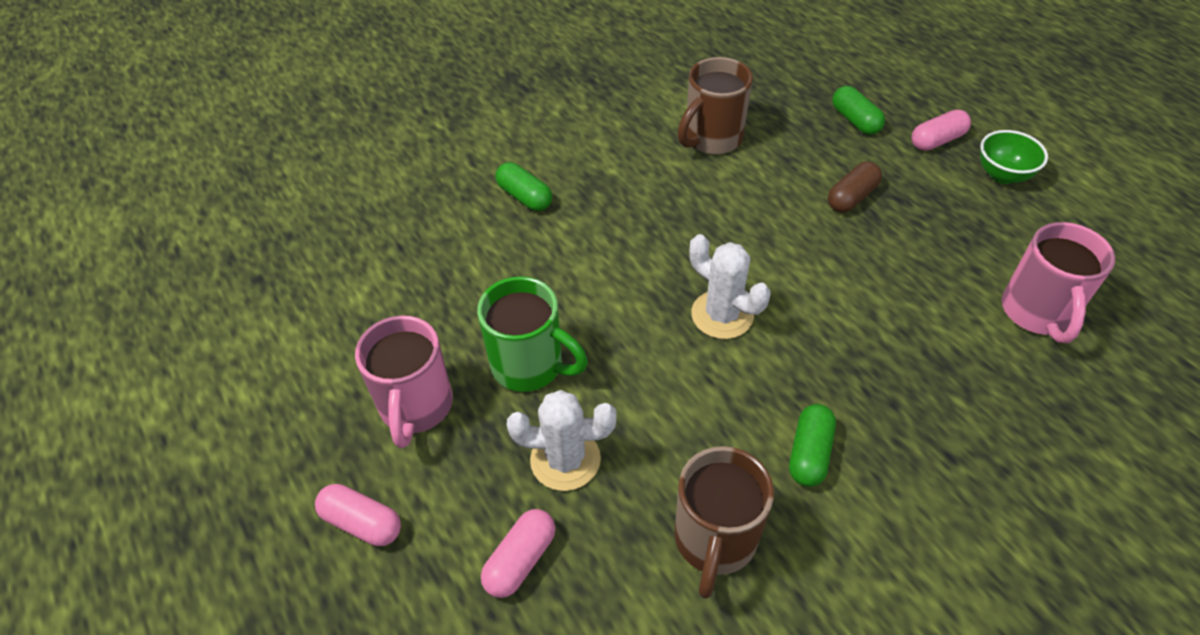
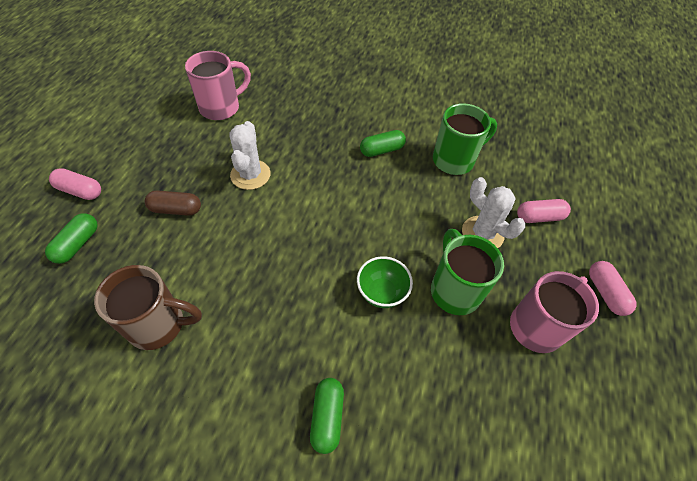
camera: 135 degrees left, 5 degrees up
(714, 541) = (454, 160): brown mug -> green mug
(722, 315) = (332, 222): white cactus -> white cactus (250, 175)
(1002, 175) = (103, 150): green bowl -> green bowl (381, 293)

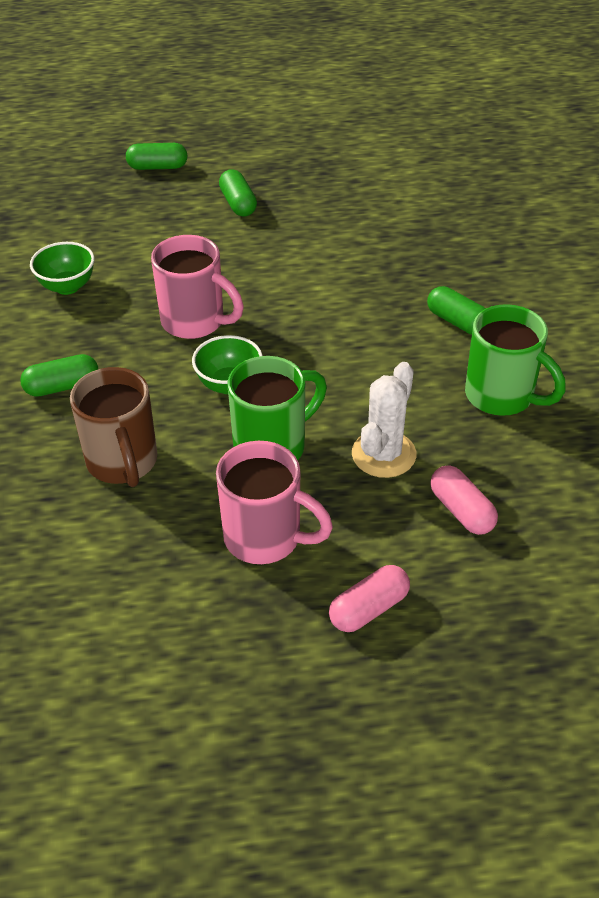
camera: 70 degrees right, 10 degrees down
(80, 191) = (218, 140): pink capsule -> none
(158, 325) = (102, 247): brown mug -> brown mug (123, 463)
(176, 209) = (238, 204): brown capsule -> green capsule
(194, 371) = (67, 286): none -> green bowl
(221, 107) = (410, 174): pink mug -> pink mug (195, 322)
(250, 175) = (324, 233): white cactus -> none

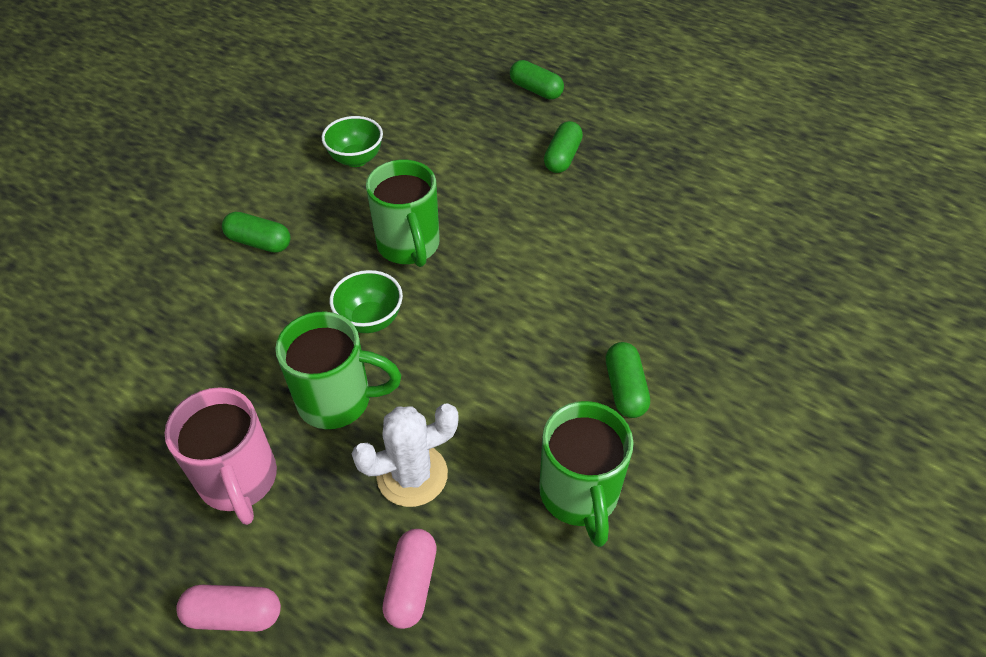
camera: 40 degrees right, 5 degrees up
(123, 463) = (224, 335): brown mug -> none
(195, 322) = (409, 246): pink mug -> green mug

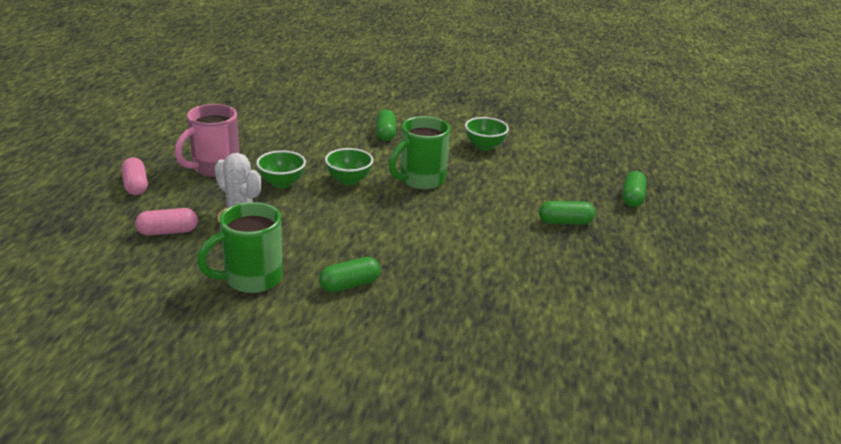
camera: 65 degrees right, 20 degrees down
(337, 400) = (282, 183): green mug -> green bowl

